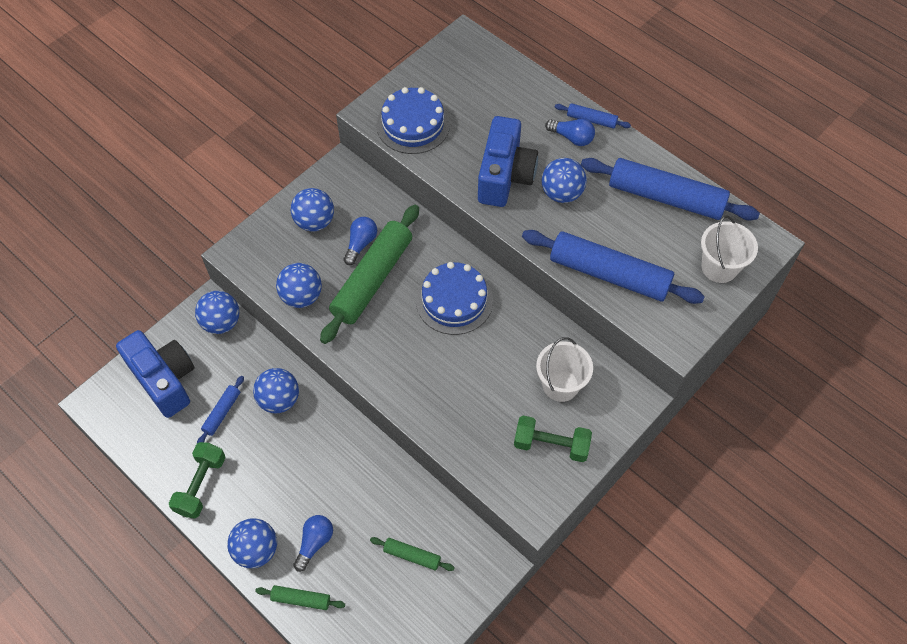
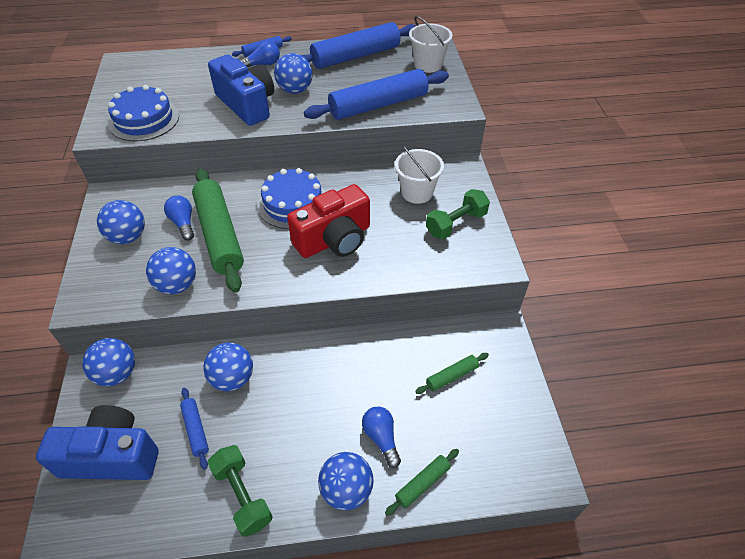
camera: 50 degrees left, 10 degrees down
(443, 364) = (334, 239): none -> red camera

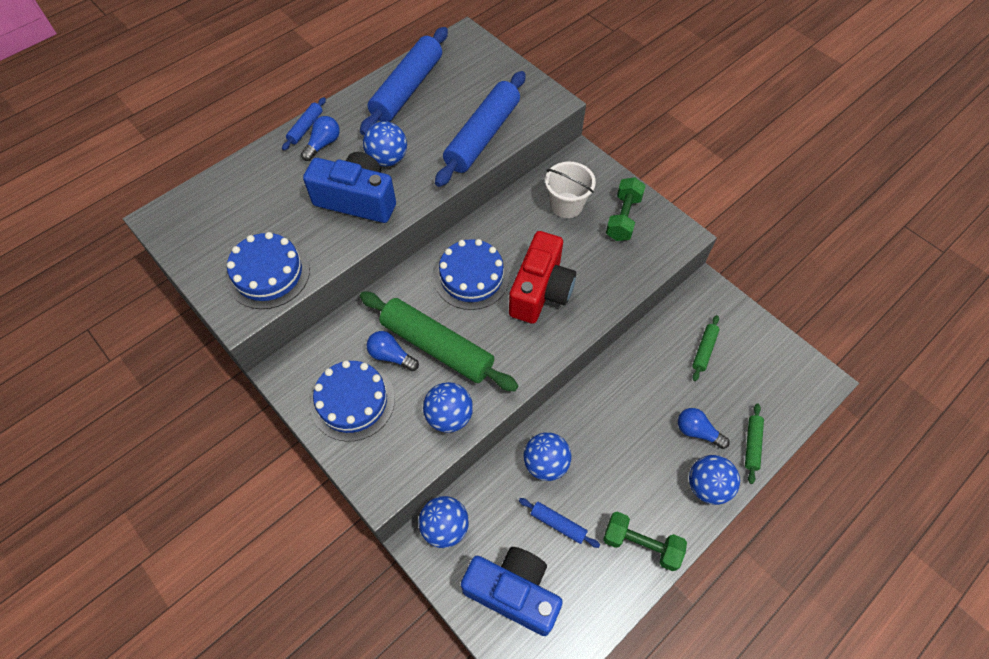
camera: 35 degrees left, 10 degrees up
(112, 456) = (513, 592): blue camera -> blue camera turned 60 degrees clockwise
(128, 237) = (353, 401): blue ball -> blue cake
(428, 65) = (484, 67): white bucket -> none

